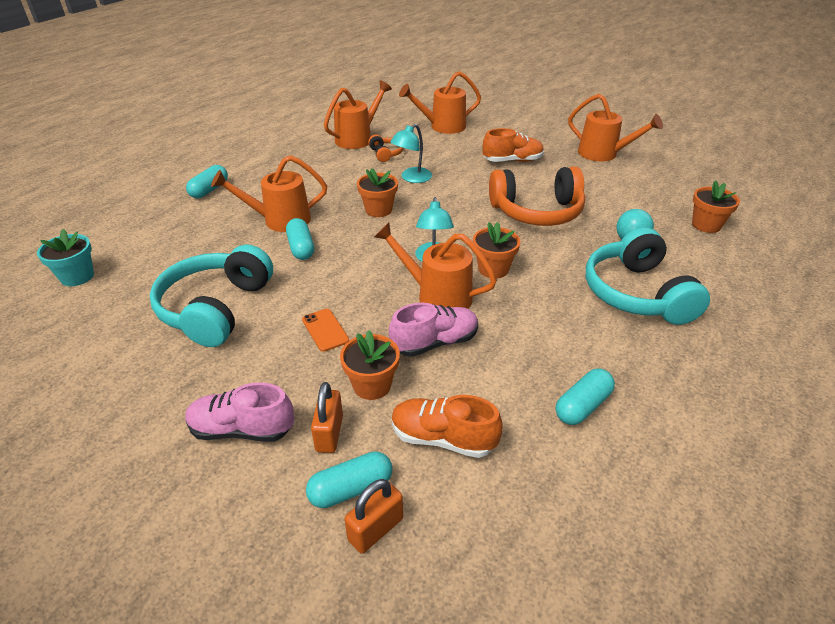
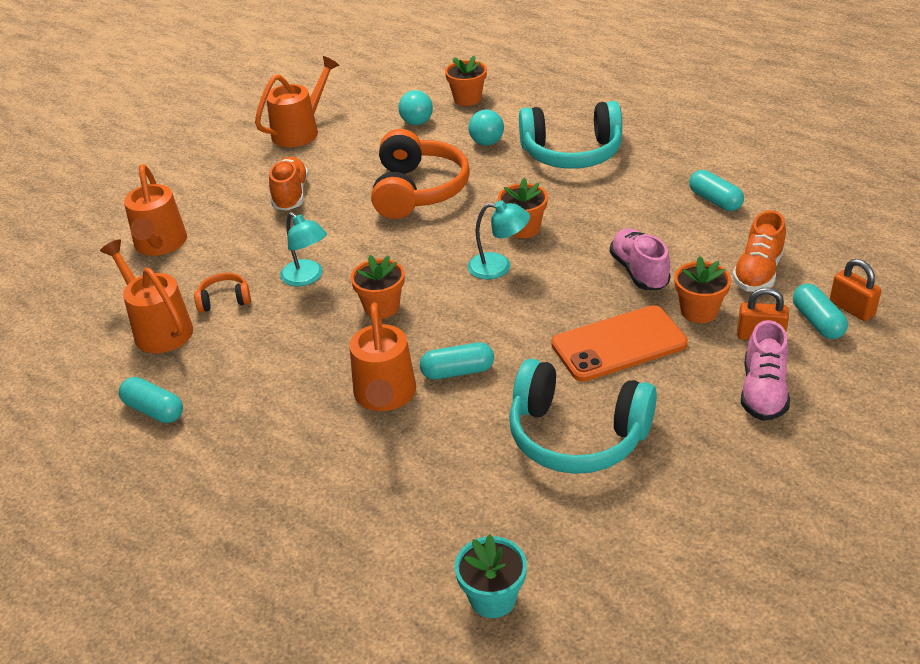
camera: 80 degrees left, 0 degrees up
(209, 190) = (270, 485): turquoise capsule -> turquoise capsule (154, 410)
(325, 330) = (619, 344): orange phone -> orange phone, size x2.04
(436, 296) = (566, 268): orange watering can -> none
(646, 202) = (417, 122): none -> turquoise ball

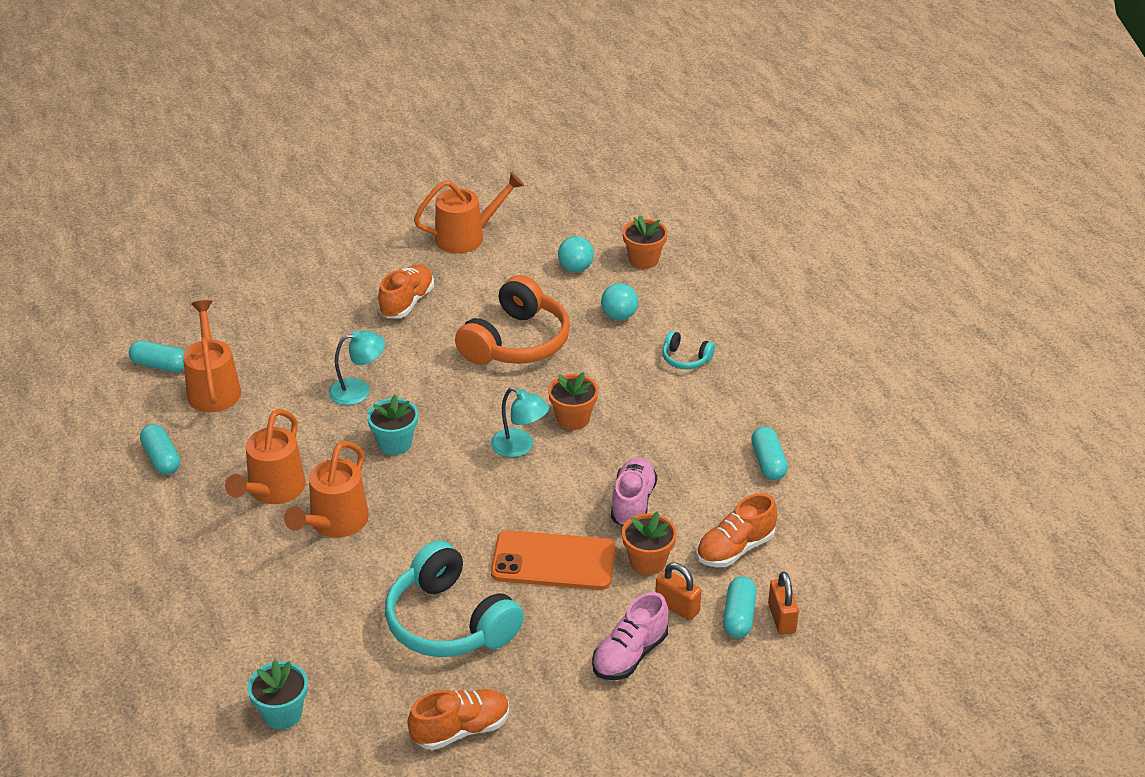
camera: 25 degrees right, 0 degrees up
(160, 245) = (268, 310): orange watering can -> orange watering can (272, 491)
(224, 300) = (280, 384): orange headphones -> none
(307, 278) = (358, 390): turquoise lamp -> turquoise lamp turned 90 degrees counterclockwise
(382, 307) = (395, 443): orange flower pot -> turquoise flower pot
(457, 372) = (406, 527): turquoise capsule -> turquoise capsule (160, 365)
(572, 153) = (685, 359): turquoise headphones -> turquoise headphones, size x0.46
(682, 528) = (461, 730): none -> orange shoe

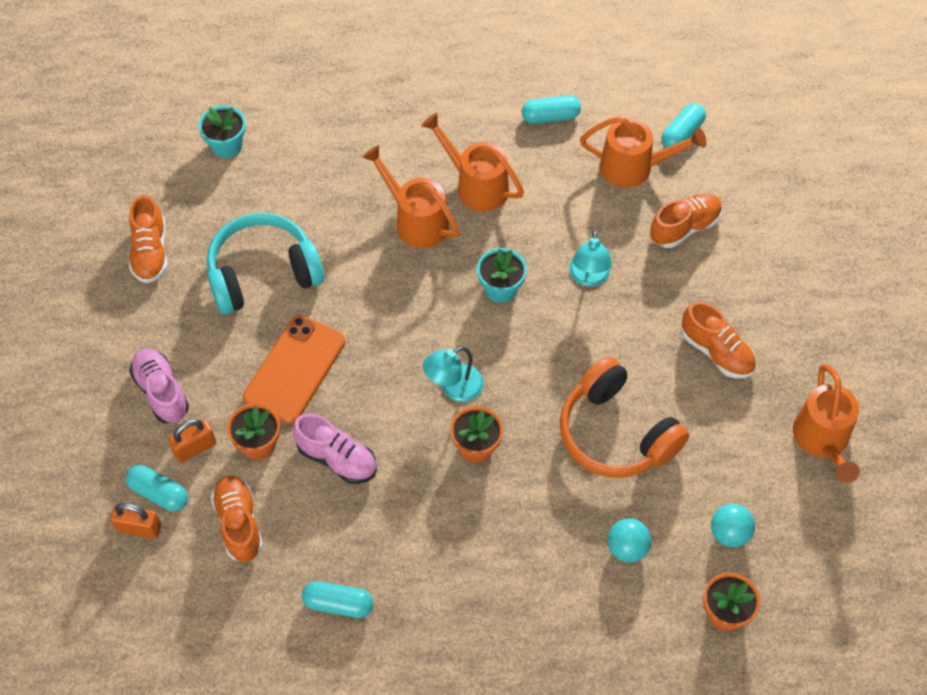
camera: 110 degrees right, 20 degrees up
(277, 344) = (684, 228): none -> orange shoe
(685, 359) = (529, 589): turquoise headphones -> none

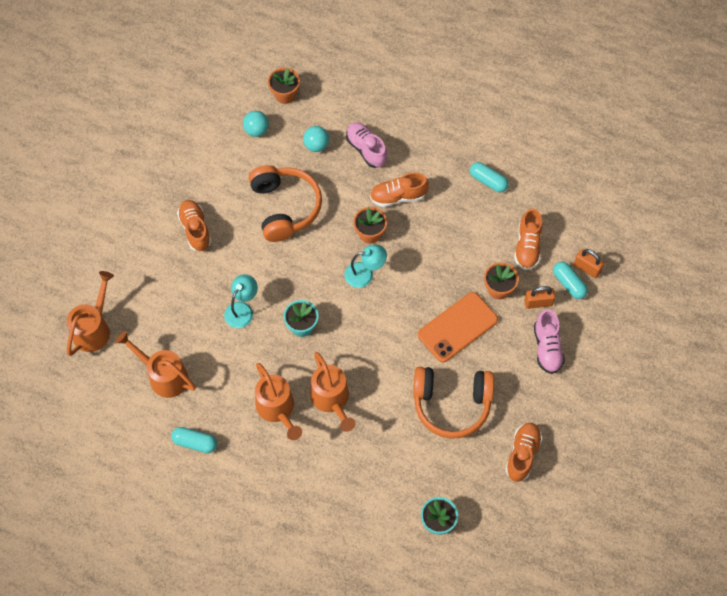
camera: 155 degrees left, 5 degrees up
(263, 273) = (451, 404): turquoise headphones -> orange headphones
(337, 458) = (455, 261): pink shoe -> pink shoe (366, 149)
(682, 134) = (114, 387): turquoise capsule -> none
(684, 228) = (160, 317): orange shoe -> orange shoe (398, 196)
(822, 441) = (171, 155): orange watering can -> orange watering can (94, 328)

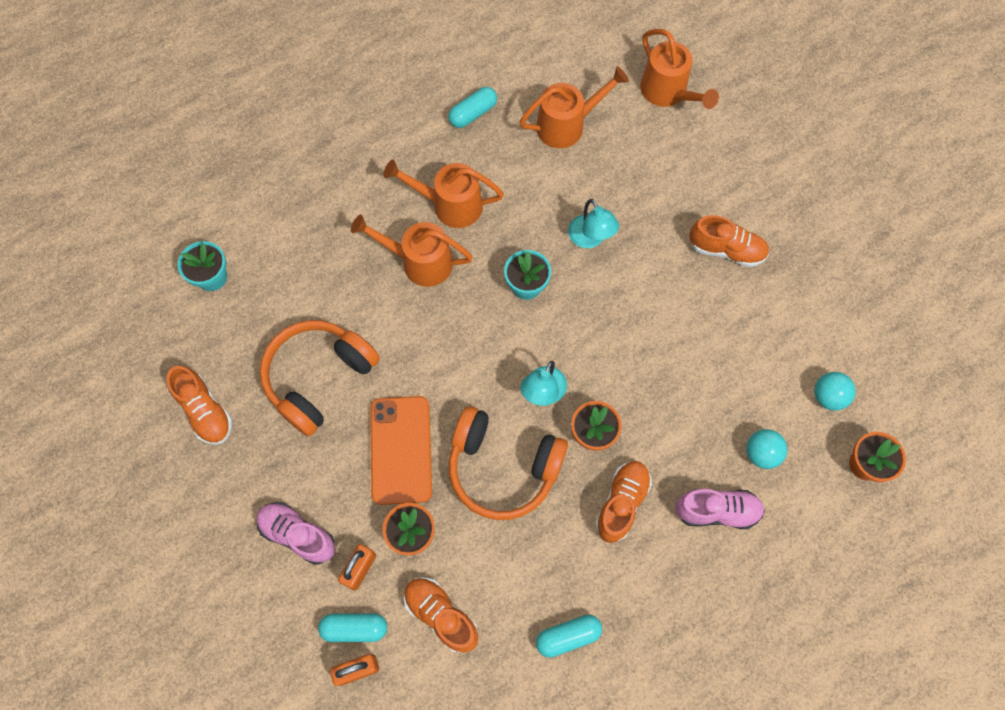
camera: 125 degrees right, 5 degrees up
(285, 207) = (693, 361): orange headphones -> orange headphones (503, 468)

